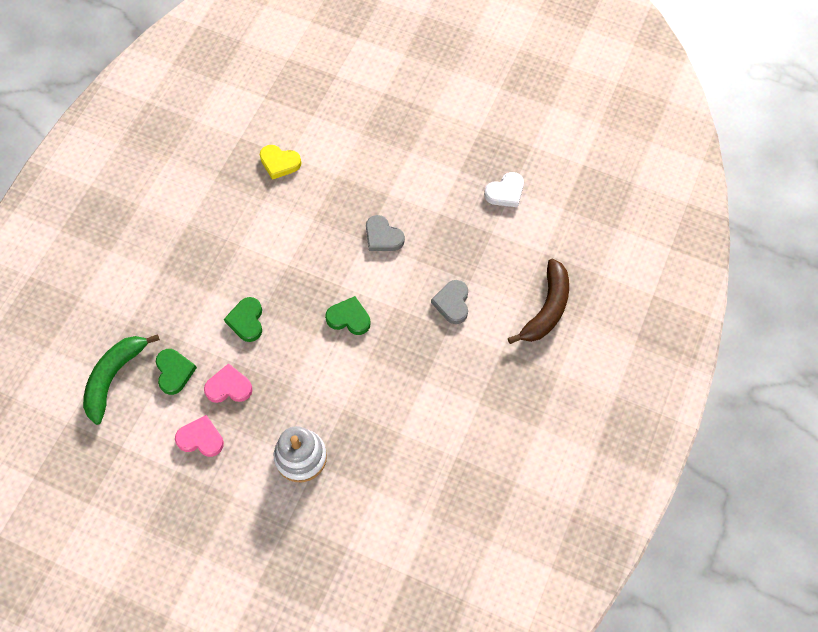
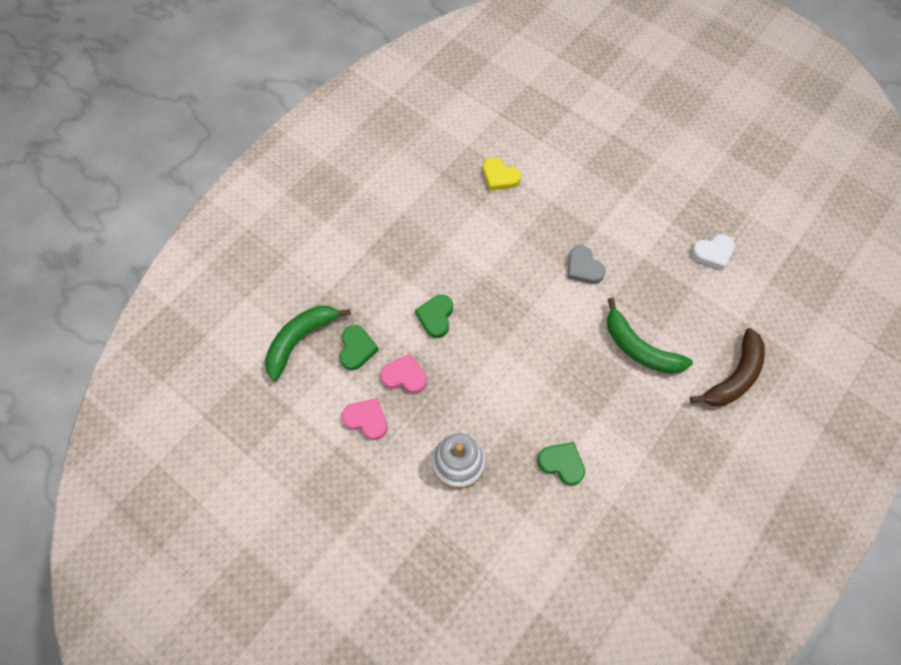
camera: 15 degrees right, 0 degrees up
(349, 318) = (534, 338): green heart -> green heart (562, 463)
(452, 303) = (639, 348): grey heart -> green banana

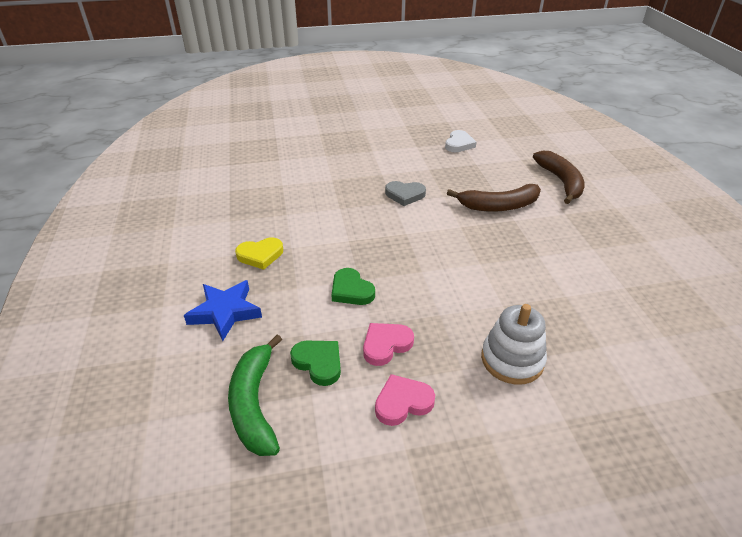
camera: 50 degrees left, 25 degrees down
(350, 261) = (225, 312): none -> blue star
(500, 177) = (278, 190): yellow heart -> yellow heart (260, 255)
(562, 463) = (565, 295): green heart -> none
(639, 348) = (499, 206): green banana -> brown banana

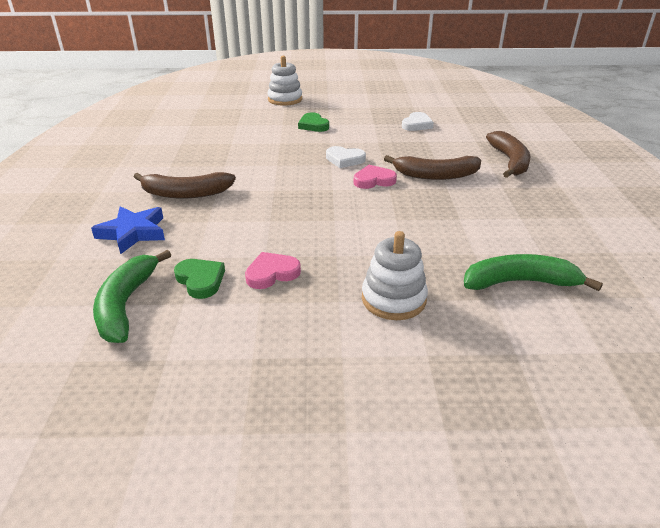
camera: 10 degrees right, 5 degrees down
(260, 255) = (186, 193): yellow heart -> brown banana
(316, 122) = (285, 99): none -> white stacking toy
(351, 290) = (258, 228): green heart -> green heart (313, 125)
(403, 402) = (267, 320): pink heart -> pink heart (373, 180)
(405, 195) = (344, 159): grey heart -> white heart
(617, 324) = (519, 282): none -> green banana

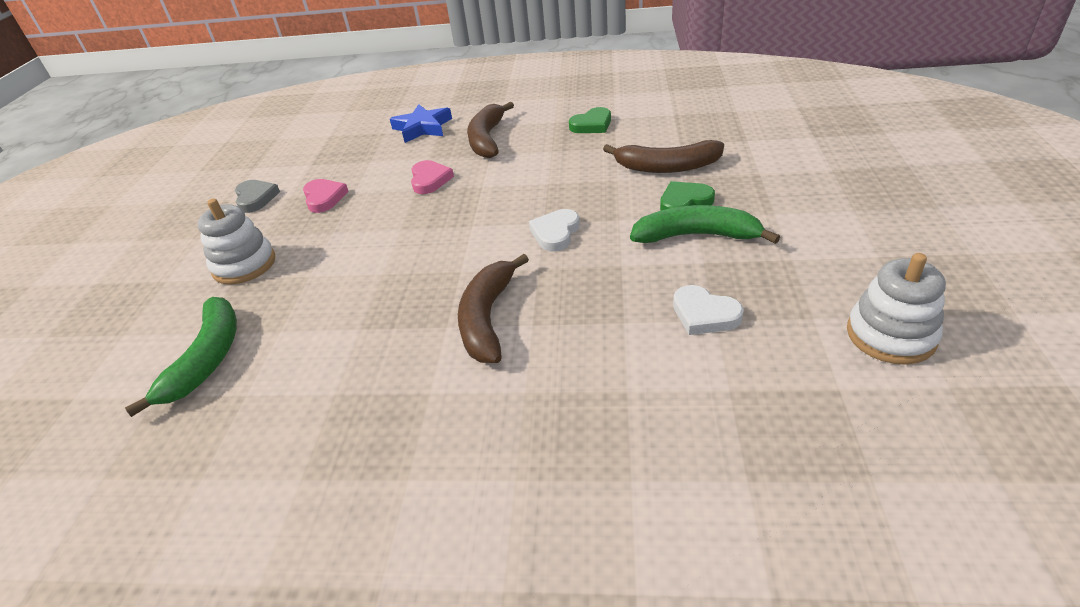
camera: 100 degrees right, 5 degrees up
(126, 304) = (324, 143): green banana -> green banana (696, 236)
(200, 280) = (335, 167): green heart -> green heart (592, 125)
(258, 331) = (256, 198): none -> grey heart
(285, 99) = (798, 170): white stacking toy -> white stacking toy (890, 335)
(373, 180) = (486, 258): pink heart -> pink heart (430, 180)
(509, 161) = (524, 425): brown banana -> brown banana (666, 167)

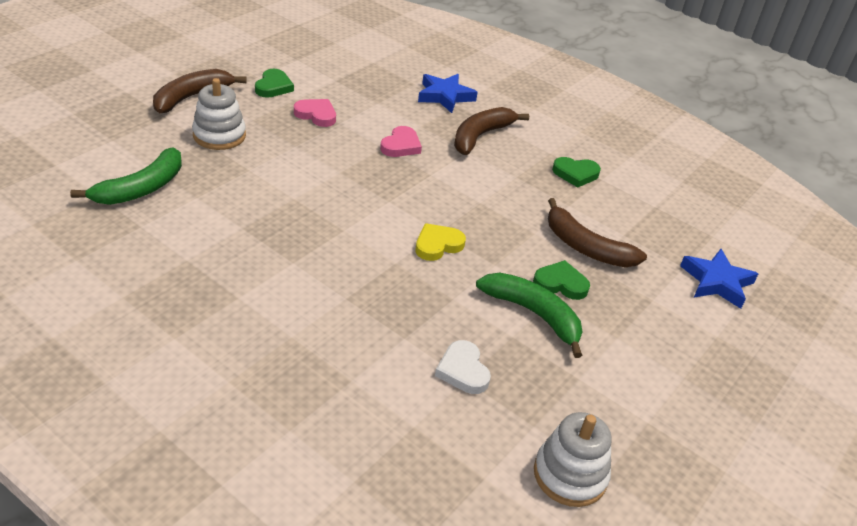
camera: 25 degrees right, 0 degrees up
(256, 198) = (273, 87): grey heart -> green heart
(324, 198) = (316, 115): pink heart -> pink heart turned 75 degrees counterclockwise
(487, 318) = (323, 274): brown banana -> brown banana (191, 97)
(555, 233) = (437, 245): white heart -> yellow heart
(781, 136) = (716, 282): none -> blue star

